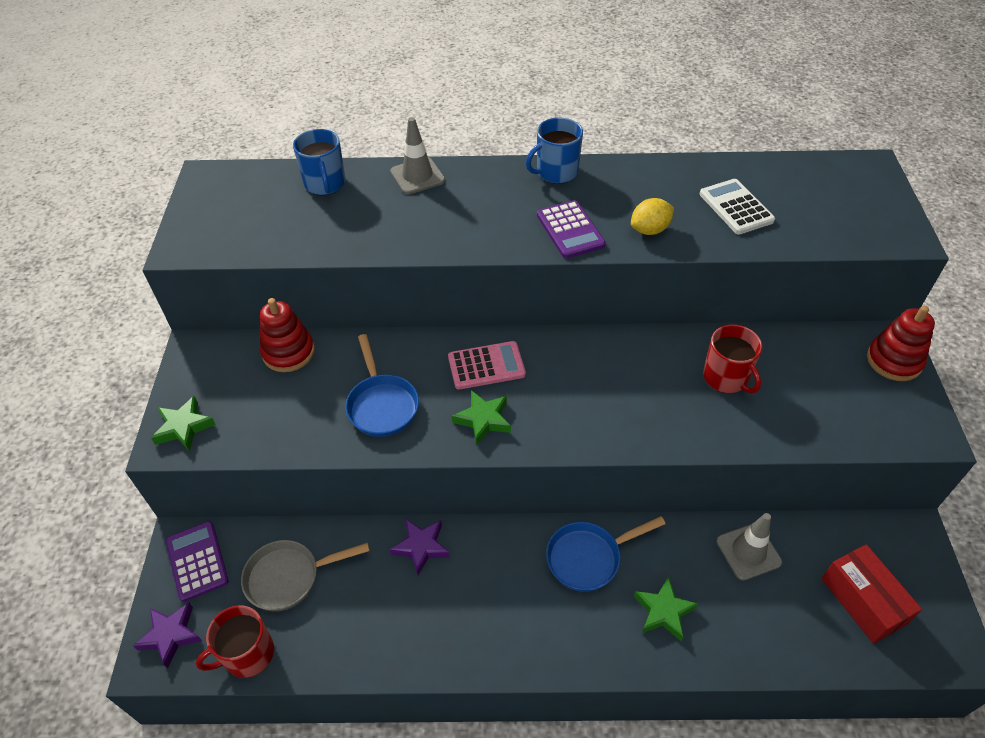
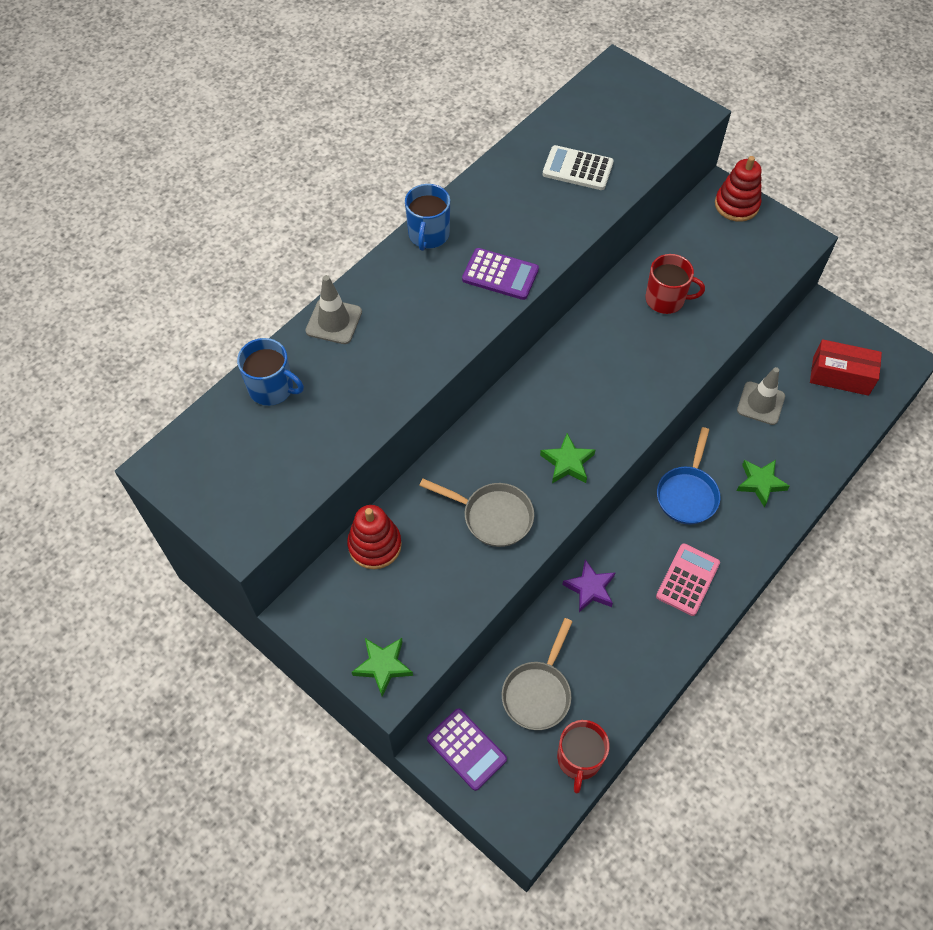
camera: 50 degrees left, 10 degrees up
(170, 635) = (517, 805): purple star -> none
(197, 561) = (466, 749): purple calculator -> purple calculator turned 150 degrees counterclockwise
(382, 405) = (492, 516): blue pan -> grey pan
(486, 366) = (520, 425): pink calculator -> pink calculator (688, 580)
(650, 230) = (548, 231): yellow lemon -> none

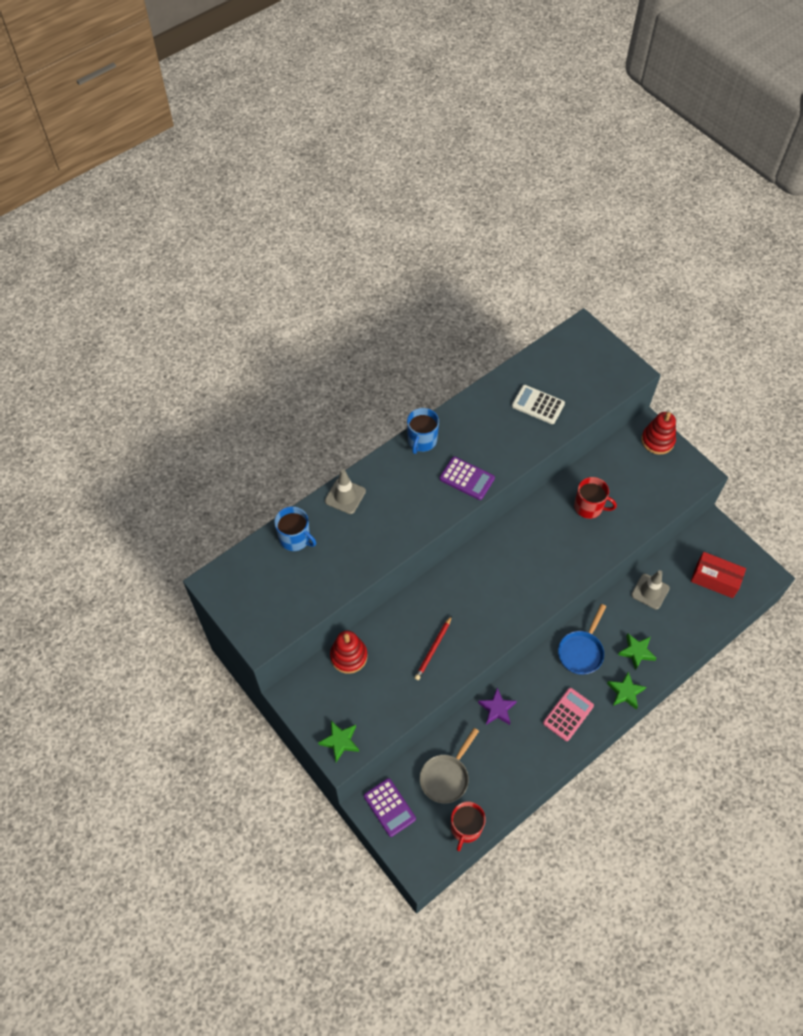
camera: 10 degrees right, 0 degrees up
(492, 516) = (433, 649): grey pan -> red pencil
(567, 462) = (493, 618): green star -> green star (625, 692)

